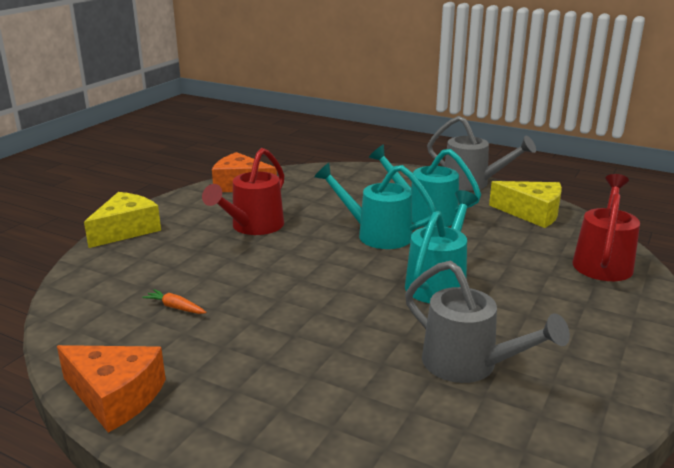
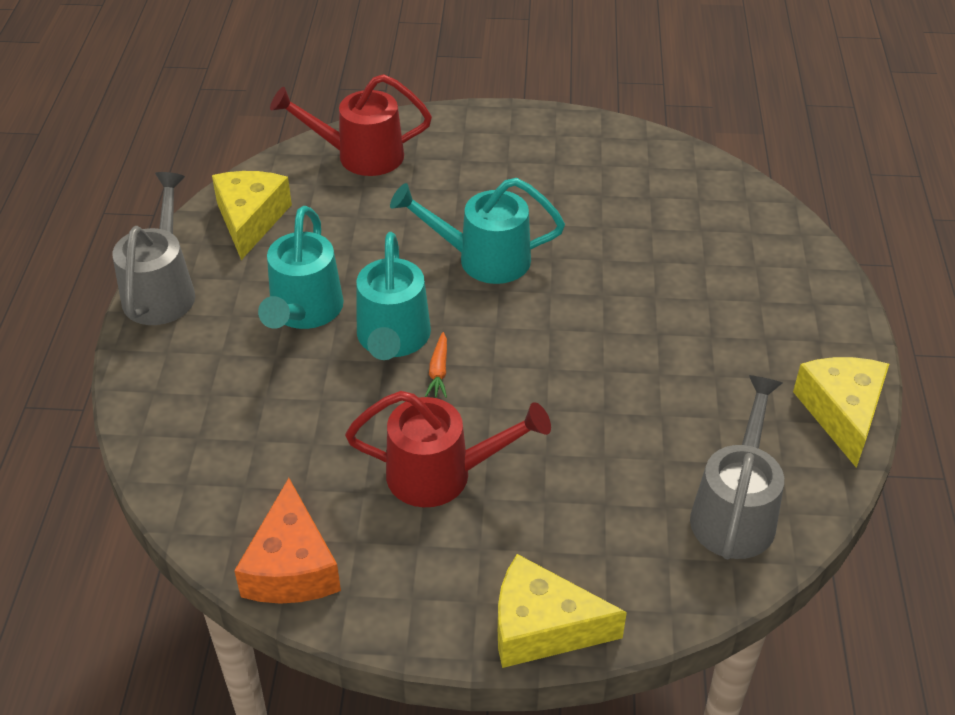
camera: 115 degrees left, 20 degrees up
(115, 396) = (842, 413): orange cheese -> yellow cheese
(175, 307) = (684, 449): orange carrot -> orange carrot (438, 371)
(469, 365) = (616, 211): grey watering can -> grey watering can (735, 511)

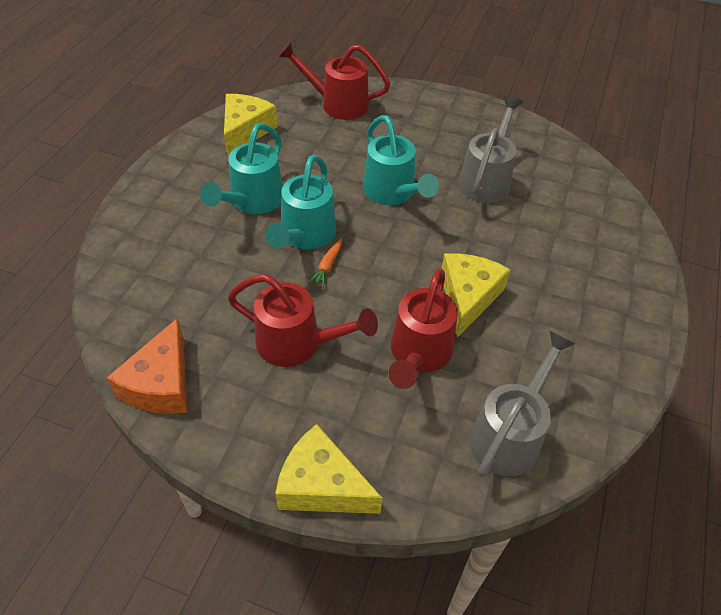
camera: 15 degrees right, 5 degrees up
(162, 290) = (166, 165): grey watering can -> grey watering can (486, 179)
(482, 259) = (392, 193): turquoise watering can -> turquoise watering can turned 135 degrees counterclockwise
(595, 450) = (418, 355): none -> red watering can
(842, 413) = (625, 377): yellow cheese -> yellow cheese (467, 297)

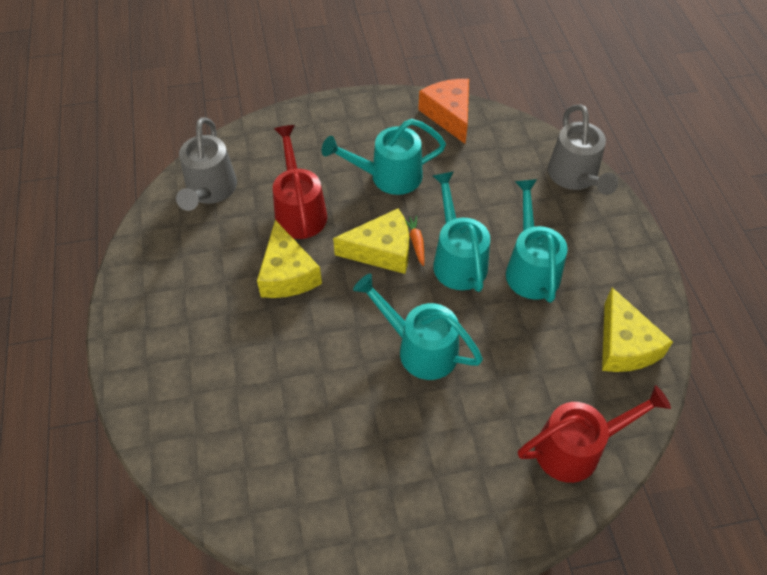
camera: 150 degrees right, 5 degrees up
(298, 344) = (388, 176): red watering can -> turquoise watering can
(322, 485) = (310, 114): yellow cheese -> yellow cheese (382, 251)
(486, 179) = (338, 423): grey watering can -> grey watering can (575, 177)

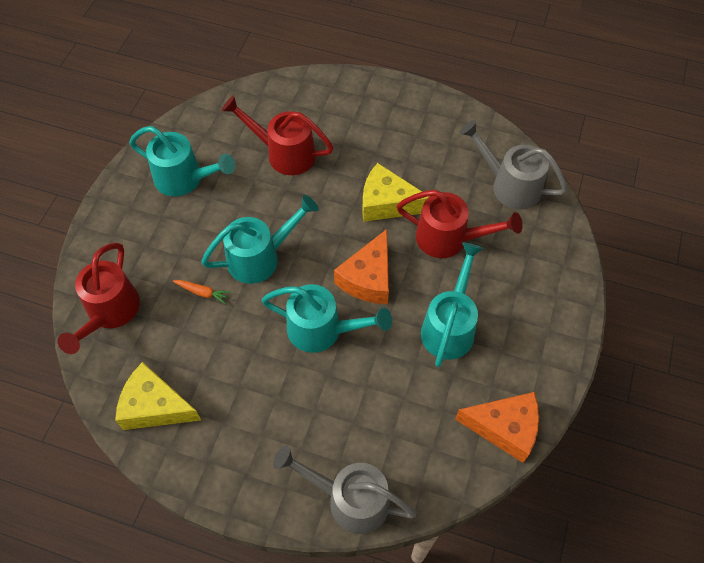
camera: 120 degrees right, 5 degrees up
(276, 400) = (284, 153): none -> red watering can
(382, 251) = (368, 278): yellow cheese -> orange cheese
(416, 242) = (360, 308): orange carrot -> orange carrot (203, 292)
(530, 267) = (275, 383): turquoise watering can -> turquoise watering can (185, 179)

